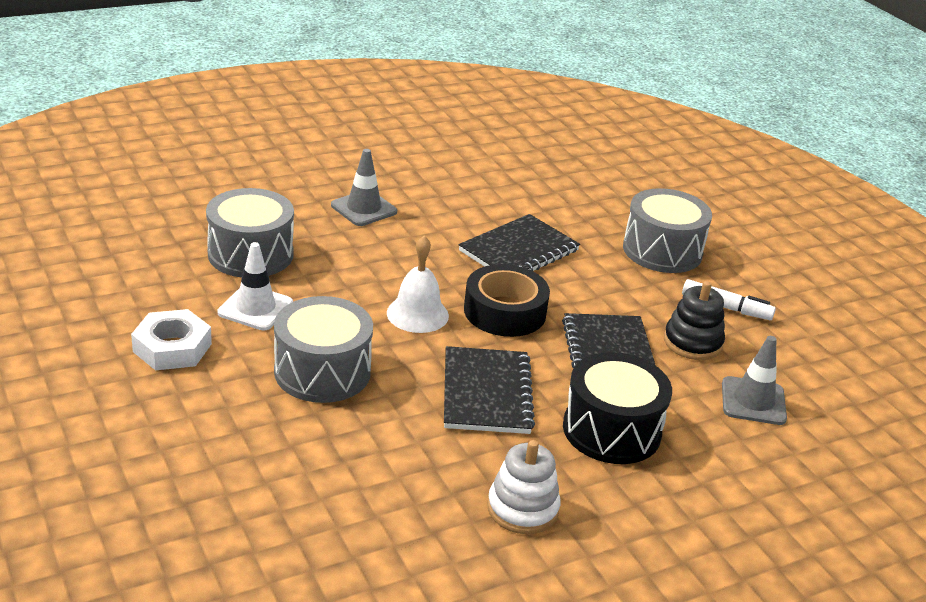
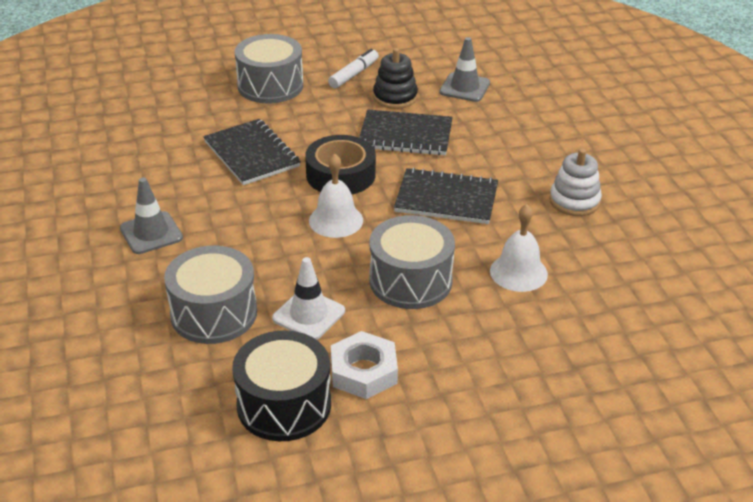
camera: 75 degrees left, 5 degrees up
(355, 456) = (518, 272): none -> white bell
(611, 430) = (493, 150): black drum -> black drum (284, 405)

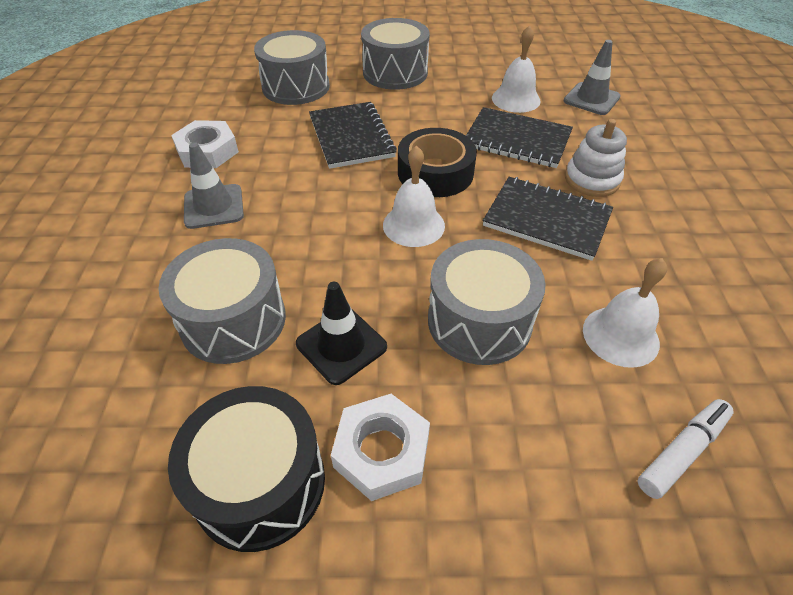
camera: 15 degrees right, 10 degrees up
(118, 187) = (207, 151): none -> white nut
(176, 113) = (296, 87): none -> grey drum
(309, 315) = (341, 345): white traffic cone -> black traffic cone
(353, 74) = (480, 72): white marker -> white marker (681, 452)
(395, 97) = (516, 99): black stacking toy -> white bell
(574, 201) = (704, 248): white stacking toy -> white stacking toy (592, 180)

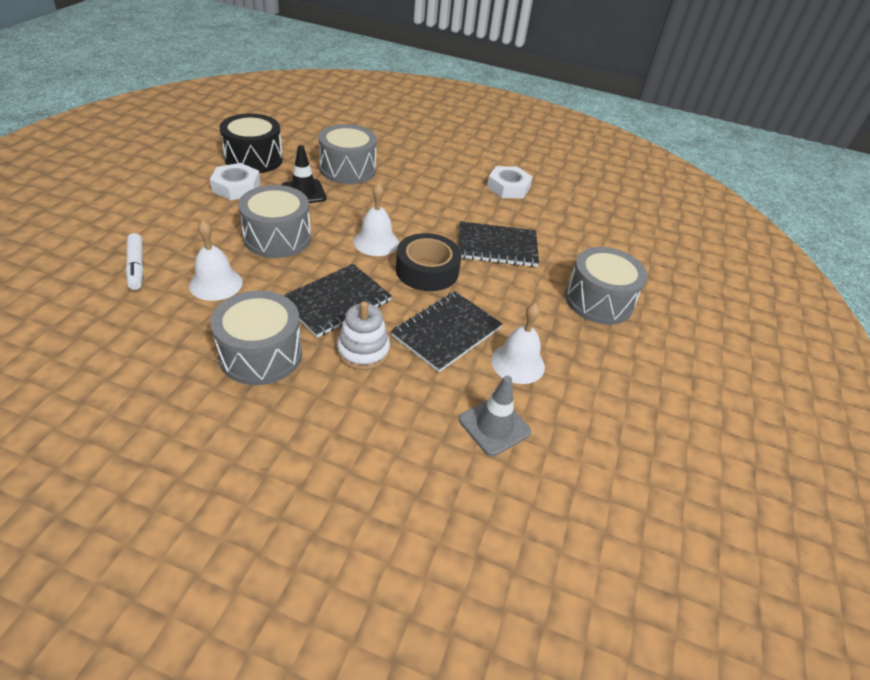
camera: 105 degrees right, 5 degrees down
(214, 206) = (445, 179): grey traffic cone -> none
(296, 87) = (588, 240): grey drum -> grey drum (261, 354)

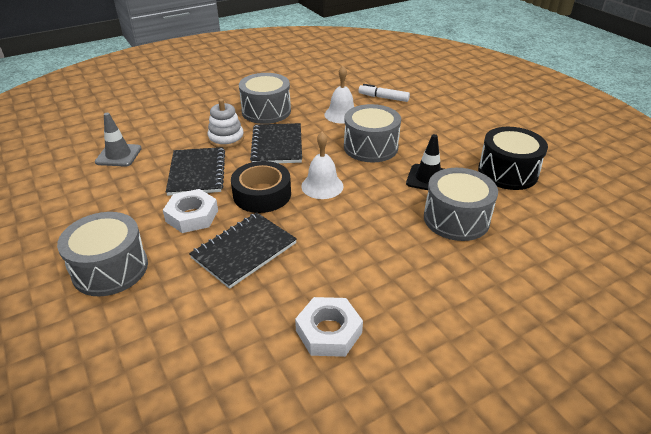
camera: 135 degrees right, 5 degrees down
(236, 187) = (459, 151): white nut -> white nut (192, 216)
(518, 363) = (134, 187): white bell -> none

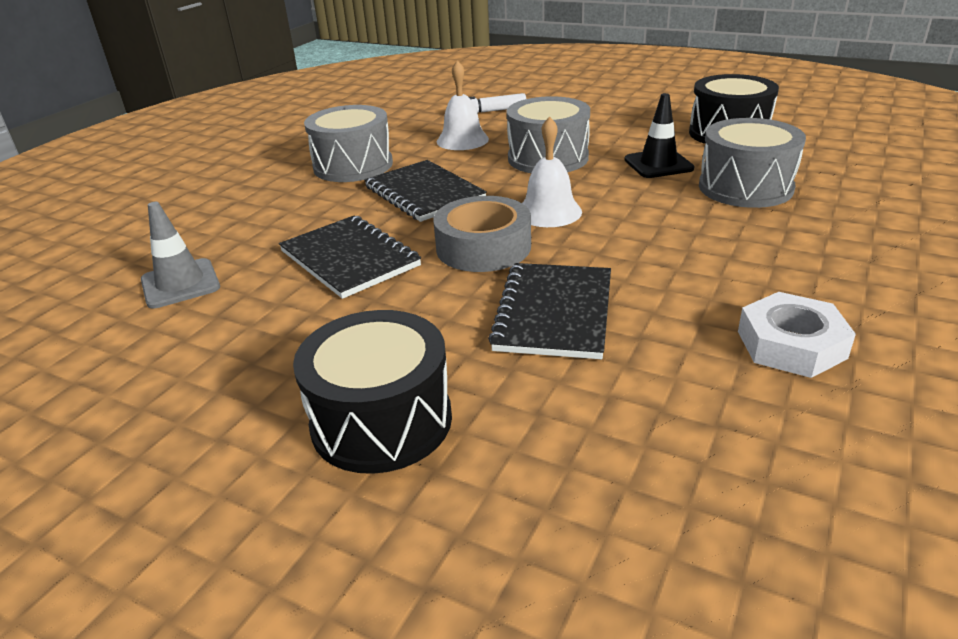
camera: 30 degrees left, 5 degrees down
(110, 269) = (381, 421): grey drum -> black drum
(192, 216) = (418, 306): white nut -> none
(226, 139) = (337, 209): white stacking toy -> none
(262, 194) = (483, 247): black tape -> grey tape

